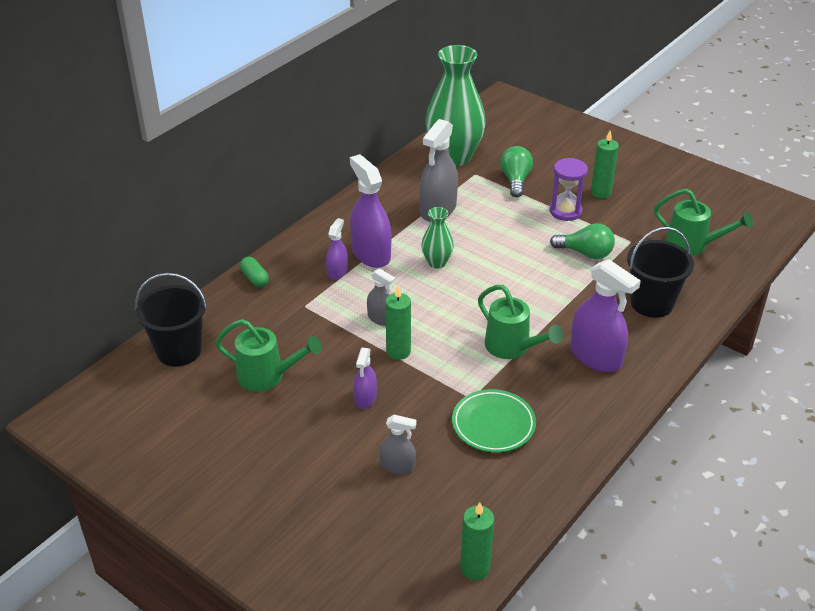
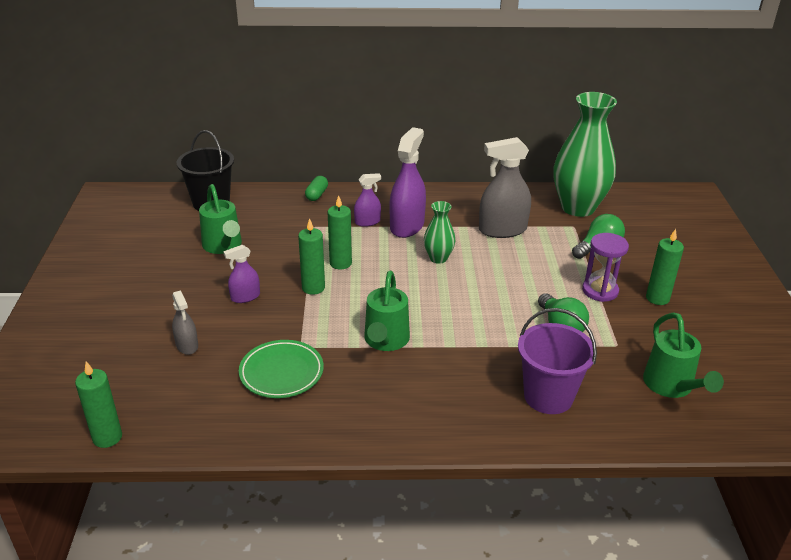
camera: 50 degrees right, 5 degrees down
(381, 318) = (340, 263): grey spray bottle -> green candle
(595, 357) = (431, 393): purple spray bottle -> none
(651, 303) = (548, 396): black bucket -> purple bucket

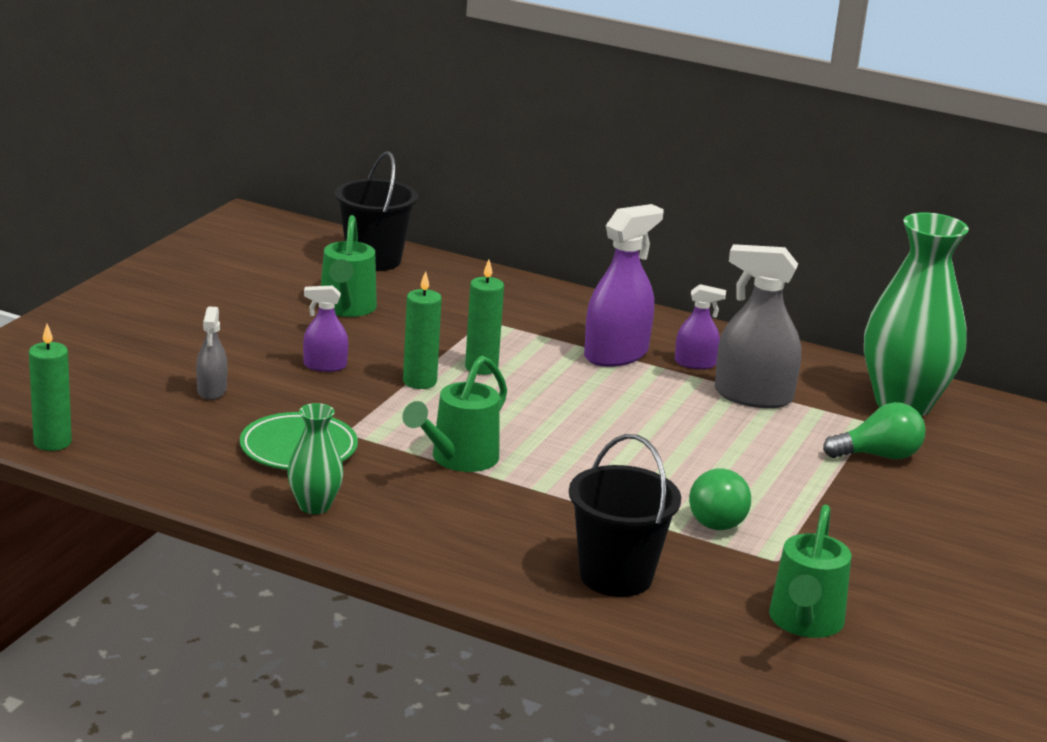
camera: 25 degrees right, 10 degrees down
(316, 195) = (524, 288): green capsule -> none
(367, 222) = (564, 335): purple spray bottle -> purple spray bottle (695, 363)
(438, 258) = (622, 400): green vase -> green vase (314, 506)
(548, 396) = (616, 576): purple bucket -> black bucket
(600, 291) = (822, 500): purple hourglass -> none
(657, 298) = (902, 533): green candle -> none

